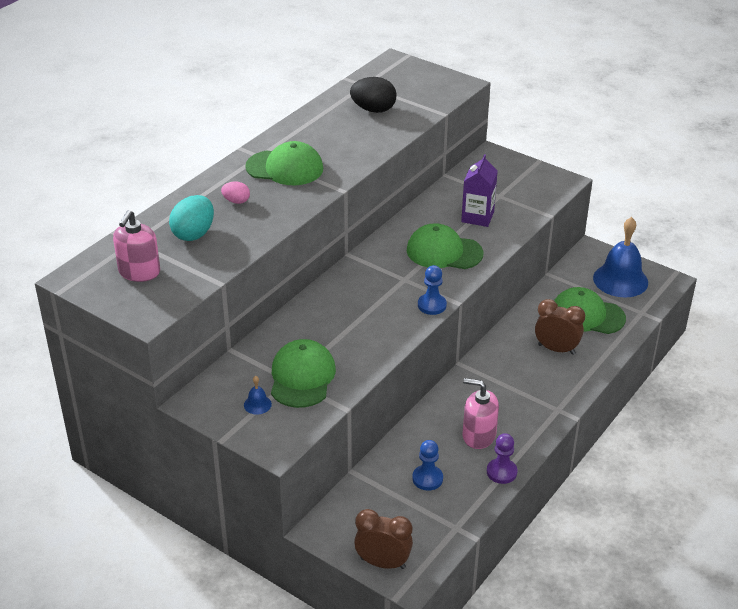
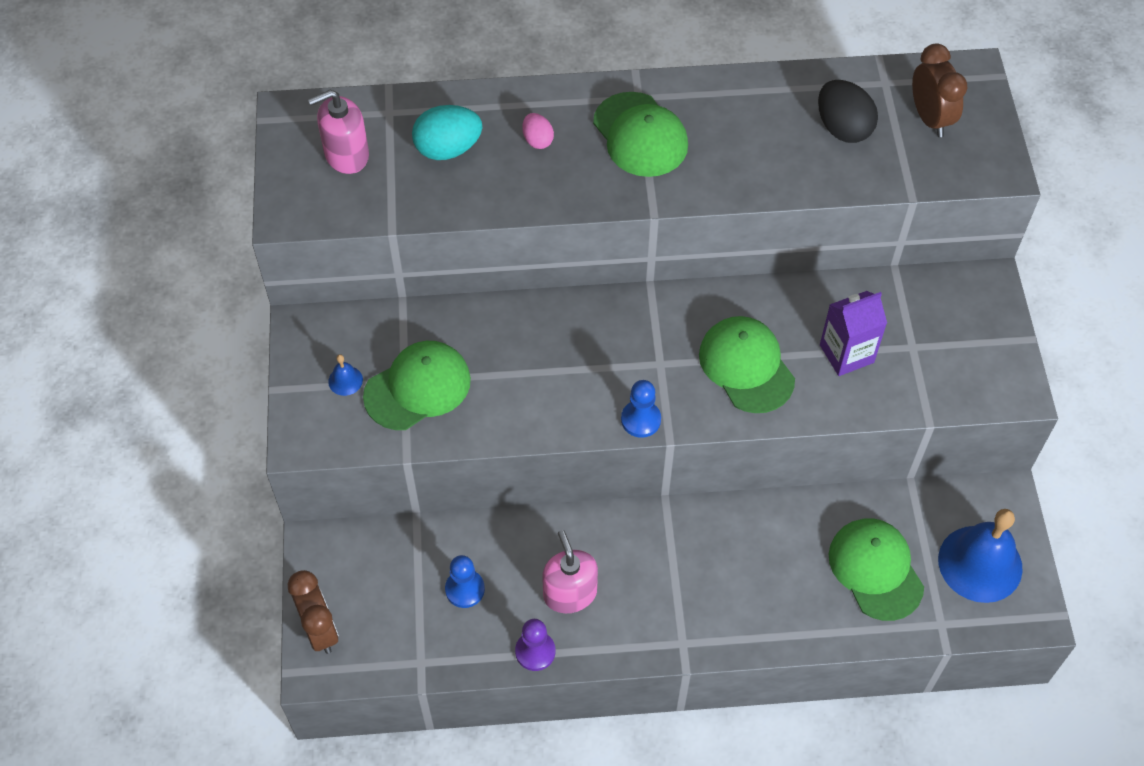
camera: 50 degrees right, 20 degrees up
(556, 349) = (782, 577): brown clock -> brown clock (930, 118)

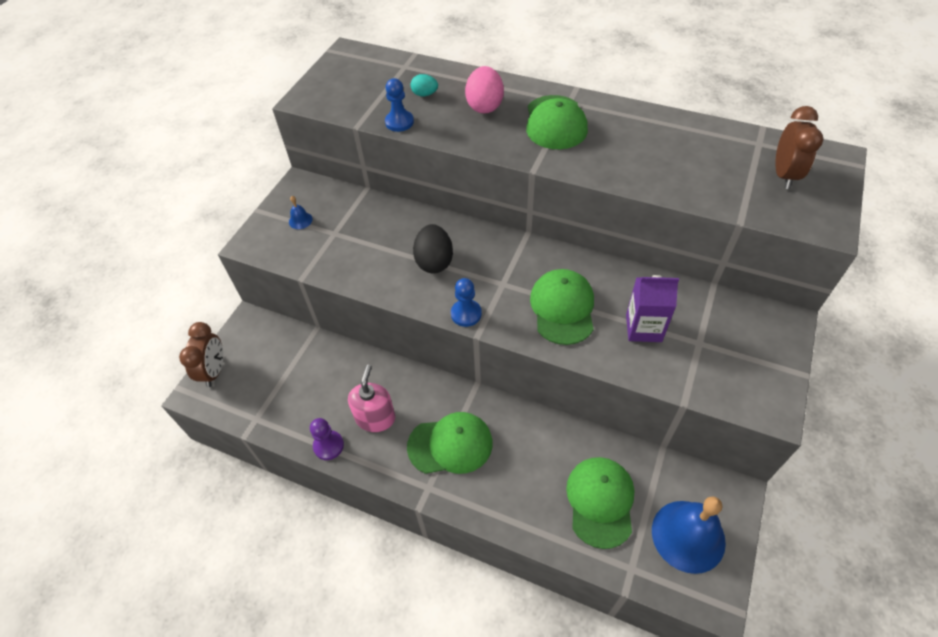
camera: 30 degrees right, 5 degrees down
(346, 155) = (362, 80): pink soap dispenser -> none
(417, 387) = (339, 240): green cap -> green cap (450, 445)
(448, 149) = (425, 94): turquoise egg -> turquoise egg, size x0.56
(465, 589) = (313, 385): blue pawn -> blue pawn (399, 122)
(537, 140) = (484, 106): pink egg -> pink egg, size x1.78
(843, 128) = (709, 161): black egg -> black egg (434, 261)

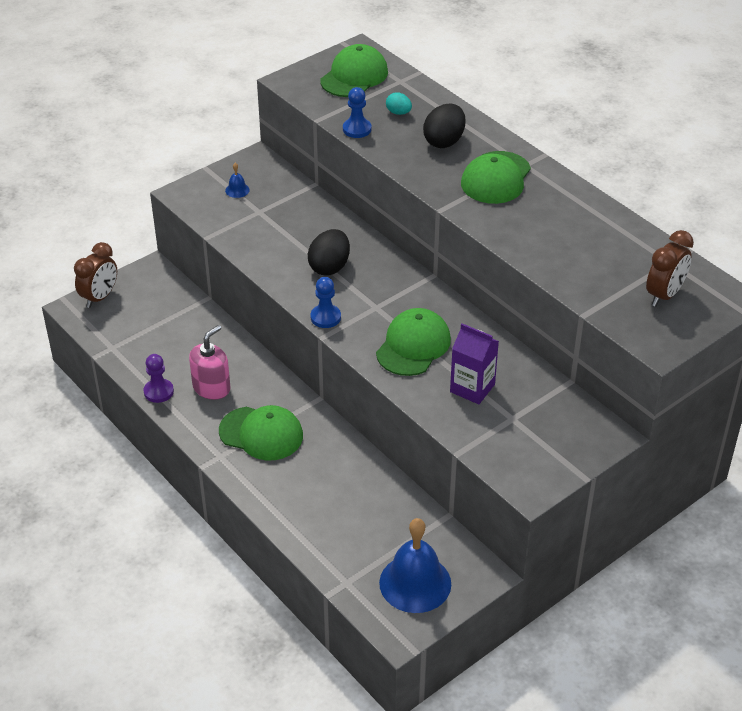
camera: 25 degrees right, 10 degrees down
(484, 106) = (444, 141): pink egg -> black egg
(600, 501) = (359, 527): green cap -> green cap (354, 76)

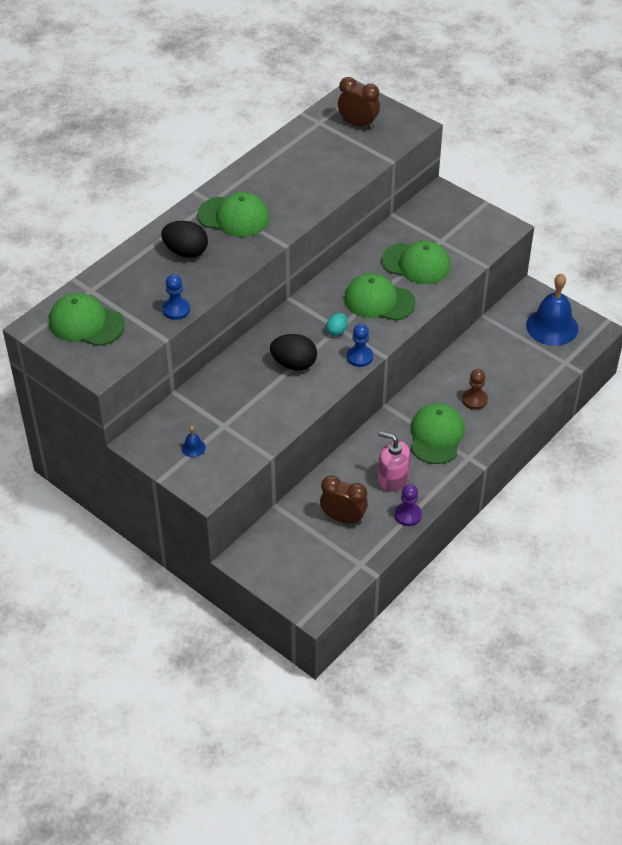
camera: 100 degrees left, 5 degrees up
(100, 297) = (293, 592): brown clock -> brown clock (343, 518)
(306, 478) = (474, 400): none -> brown pawn
(398, 113) = (145, 285): turquoise egg -> turquoise egg (337, 331)
(472, 388) = (416, 264): purple carton -> green cap

